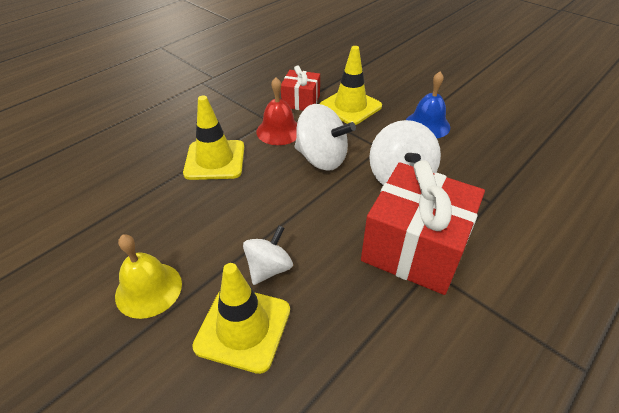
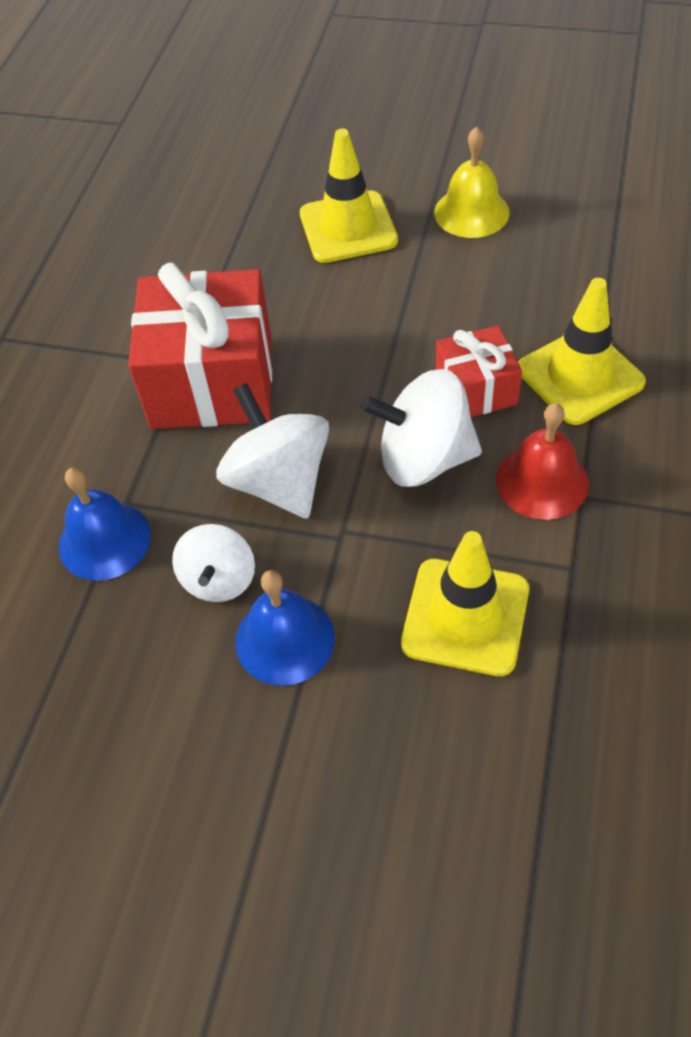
camera: 155 degrees right, 10 degrees up
(269, 268) = (368, 283): white spinning top -> white spinning top (219, 580)
(301, 101) = (573, 580): red gift -> red gift (476, 390)
(506, 189) = (104, 540): none -> blue bell

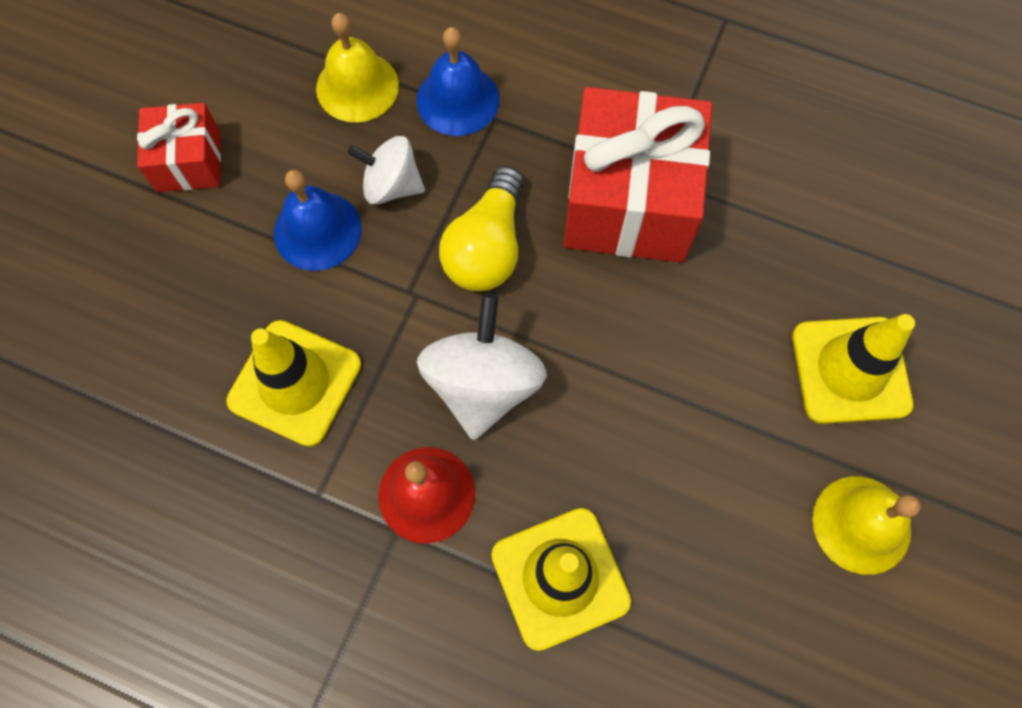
camera: 95 degrees right, 15 degrees up
(91, 643) = (357, 86): none -> yellow bell
(279, 482) = (487, 247): white spinning top -> yellow light bulb
(476, 390) = (563, 458): red gift -> red gift (189, 161)

